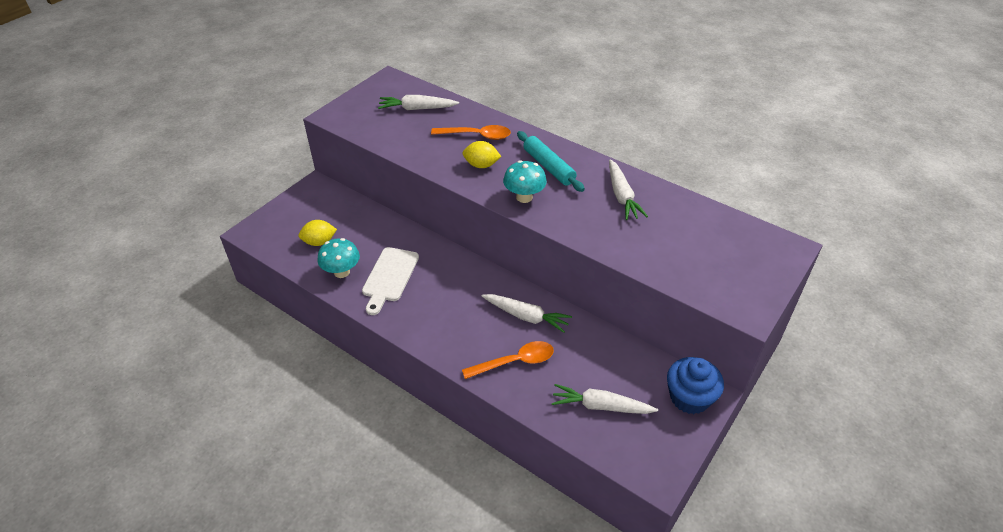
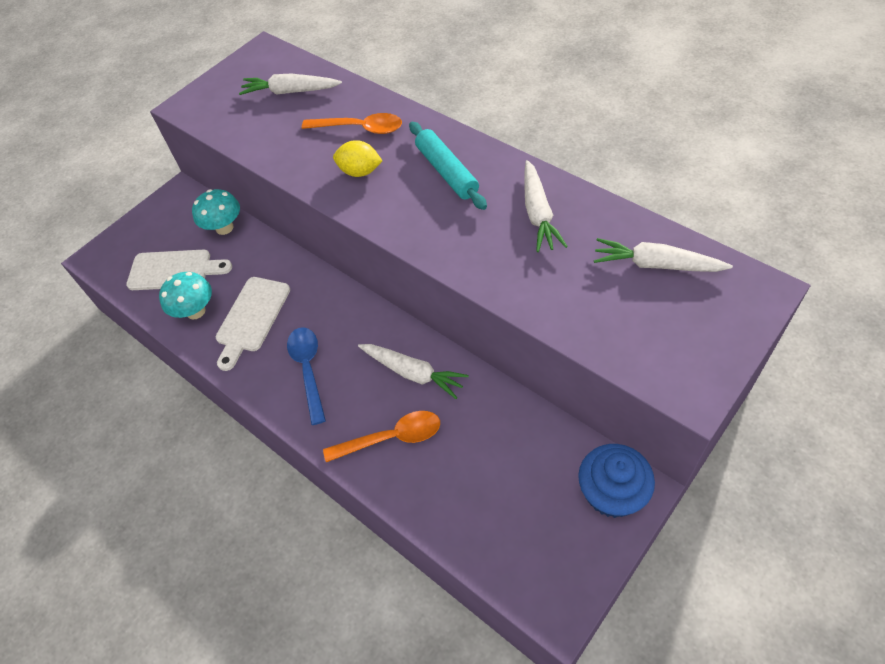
camera: 10 degrees right, 10 degrees up
(319, 242) = (174, 270): yellow lemon -> white cutting board
(441, 314) = (308, 370): none -> blue spoon
(524, 197) = (409, 218): turquoise mushroom -> turquoise mushroom (224, 228)
(601, 406) = (494, 503): white carrot -> white carrot (656, 264)

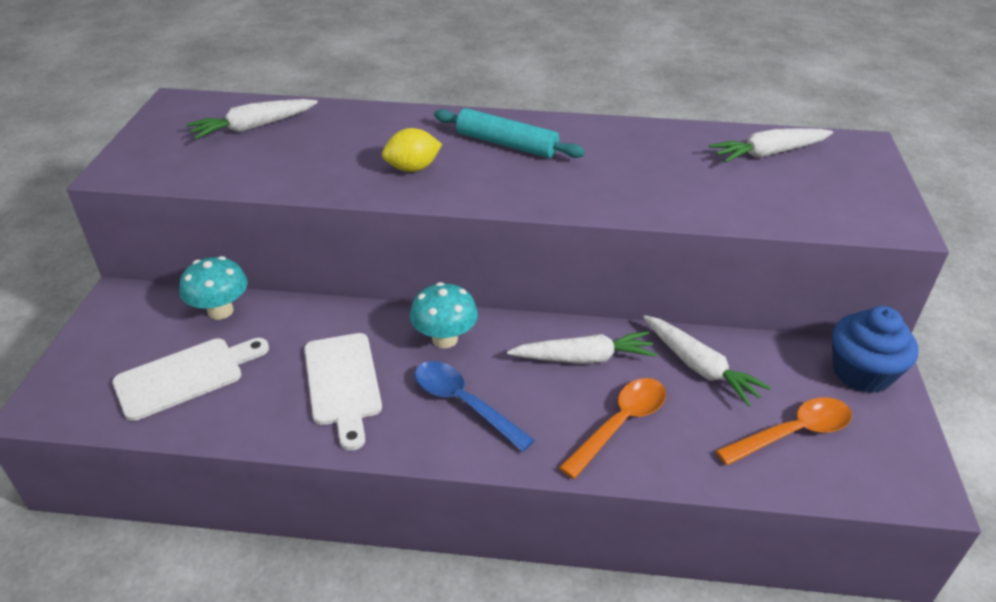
camera: 40 degrees left, 15 degrees down
(195, 311) = (257, 406): turquoise mushroom -> turquoise mushroom (445, 339)
(360, 128) = (373, 136): orange spoon -> orange spoon (792, 433)
(538, 213) = (629, 149): white carrot -> white carrot (699, 367)

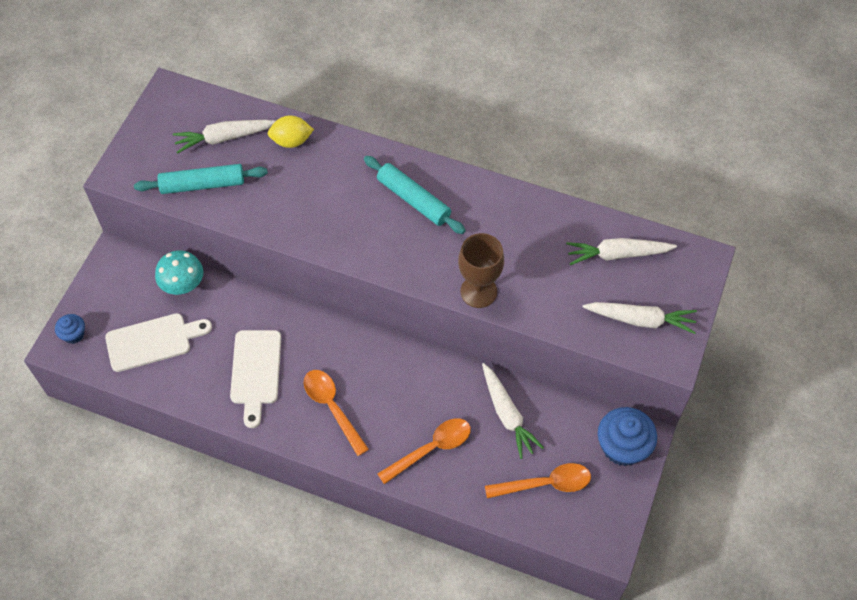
camera: 15 degrees right, 20 degrees up
(63, 389) = (73, 334): none -> blue cupcake
(234, 166) = (202, 185): none -> turquoise rolling pin
(412, 168) = (333, 215): yellow lemon -> yellow lemon (291, 141)
(445, 339) = (335, 348): turquoise mushroom -> none
(464, 403) = (332, 408): blue spoon -> orange spoon
(583, 358) = (428, 387): white carrot -> white carrot (640, 320)
(628, 205) = (478, 291): none -> brown goblet

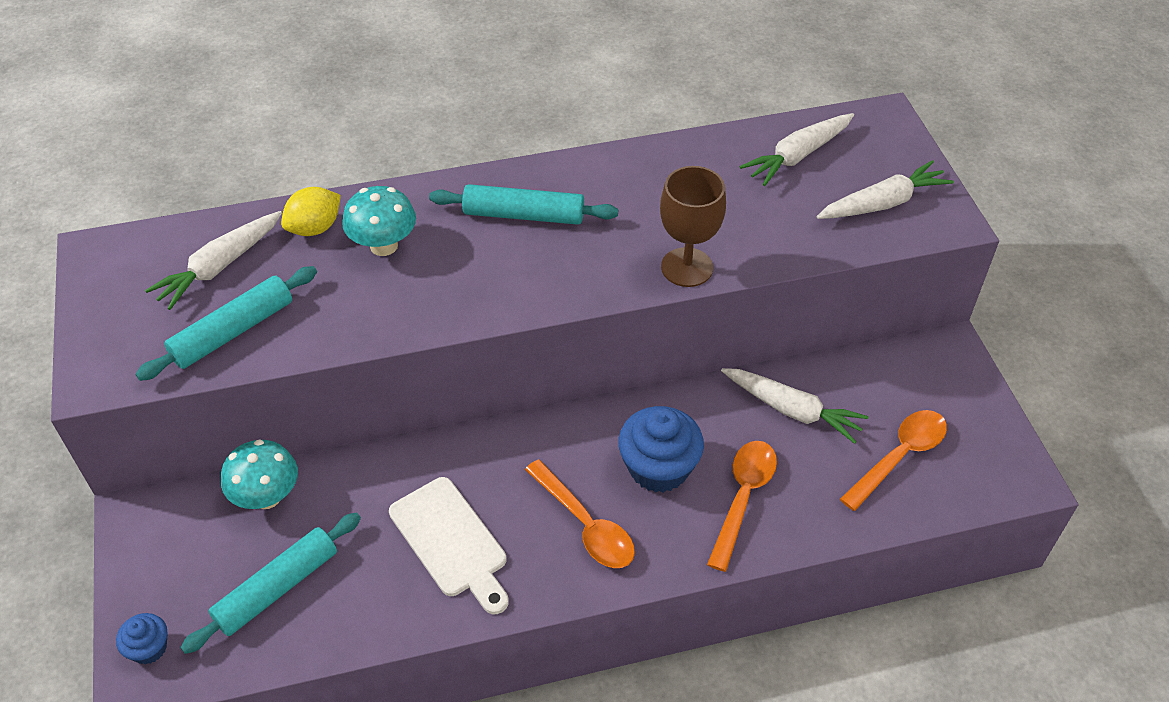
camera: 35 degrees left, 10 degrees down
(153, 341) = (277, 588): white cutting board -> turquoise rolling pin
(319, 175) = (384, 246): none -> turquoise mushroom
(332, 408) = (585, 525): orange spoon -> orange spoon turned 150 degrees counterclockwise
(622, 446) = (939, 370): blue cupcake -> blue cupcake (658, 467)

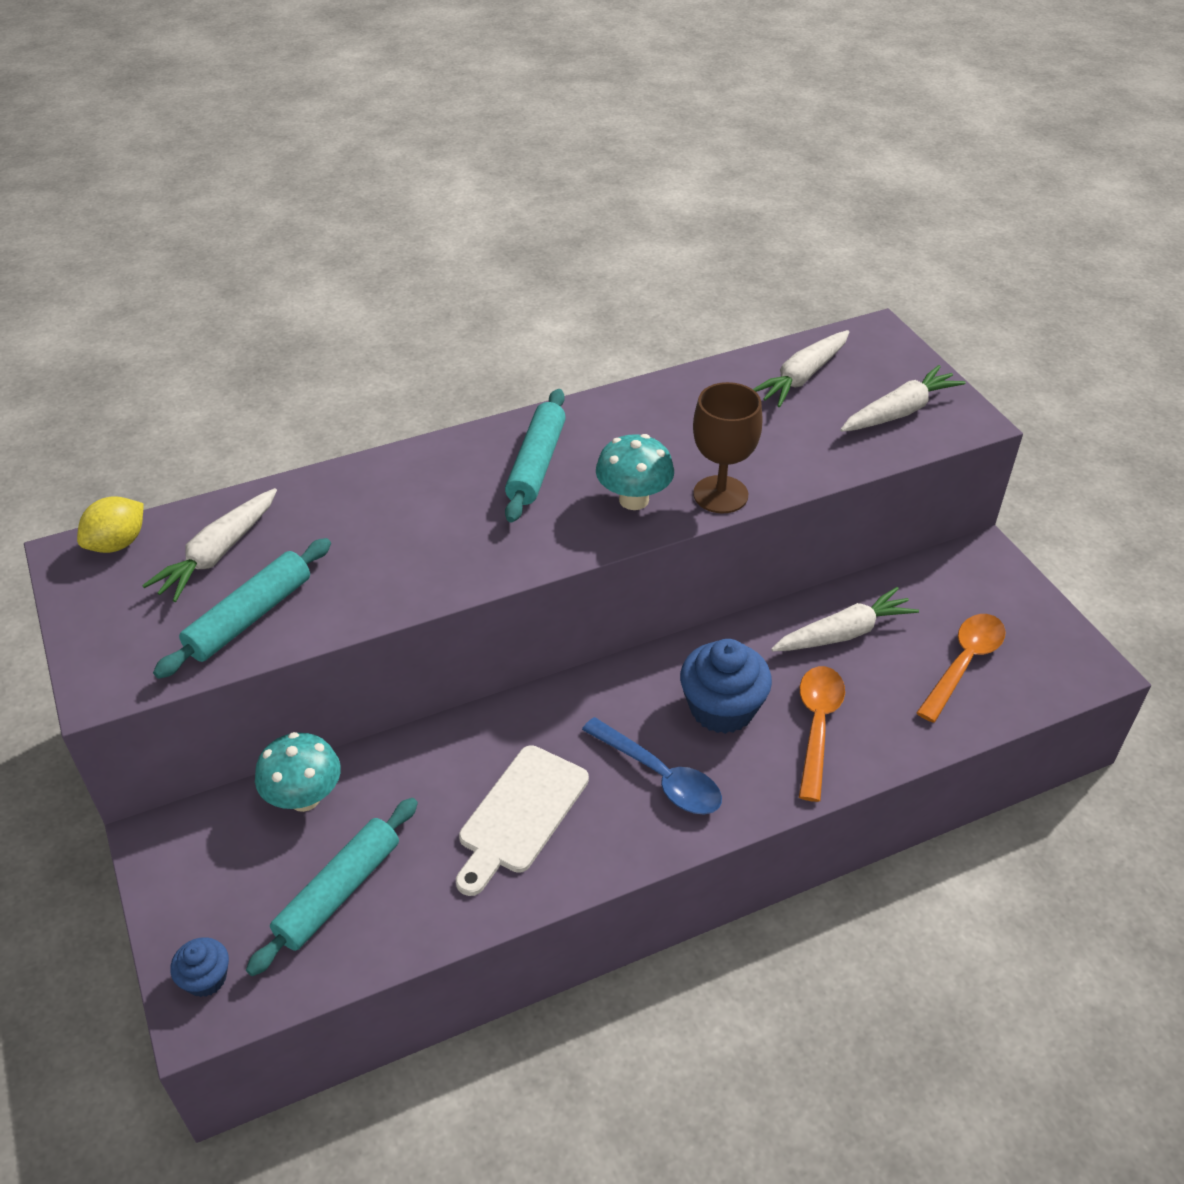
camera: 10 degrees left, 5 degrees down
(315, 228) = (314, 503): yellow lemon -> yellow lemon (118, 543)
(384, 246) = (394, 511): turquoise mushroom -> turquoise mushroom (634, 500)
(451, 541) = (520, 815): white cutting board -> white cutting board turned 75 degrees clockwise
(523, 215) = (536, 464): turquoise rolling pin -> turquoise rolling pin turned 75 degrees counterclockwise
(585, 525) = (660, 776): orange spoon -> blue spoon
(792, 410) = (843, 633): white carrot -> white carrot turned 45 degrees counterclockwise

